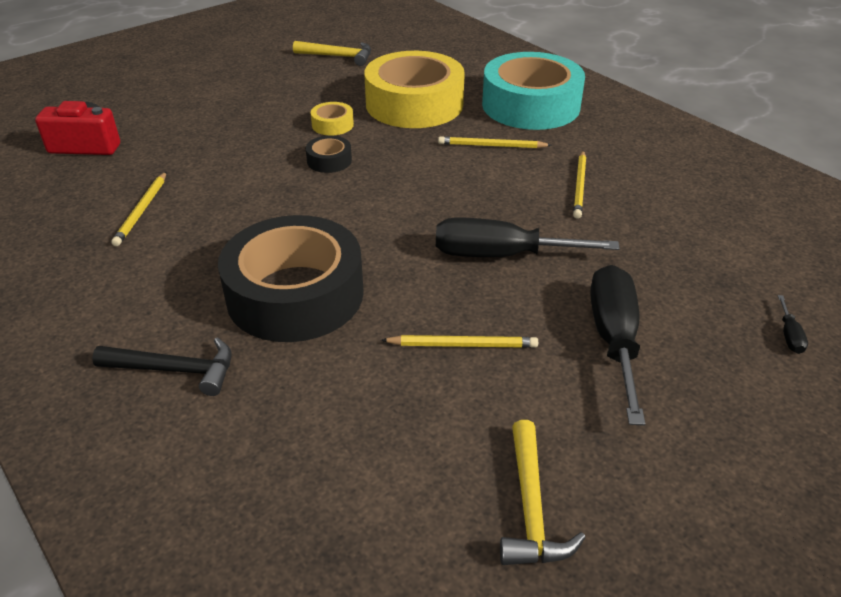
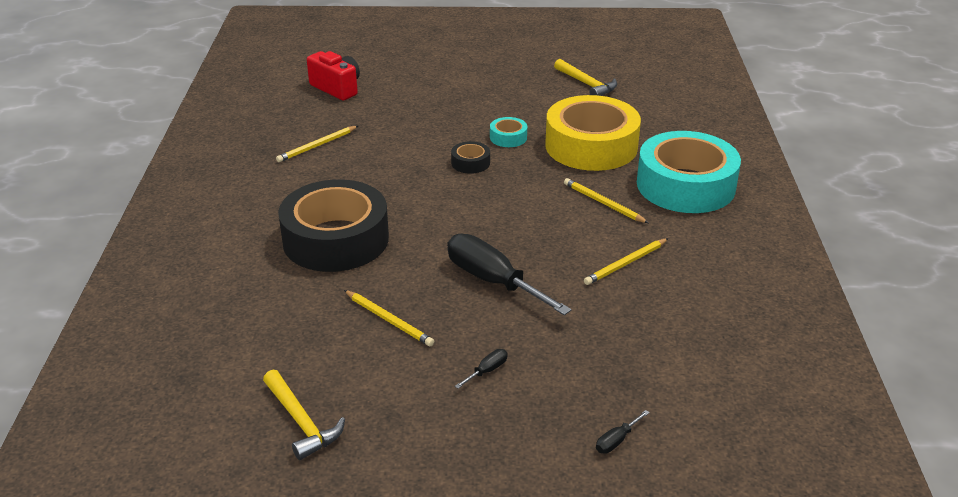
camera: 40 degrees right, 5 degrees down
(176, 370) = (225, 248): black hammer -> none
(332, 125) = (508, 137): yellow tape -> turquoise tape
(531, 508) = (301, 422): yellow hammer -> yellow hammer turned 75 degrees counterclockwise
(614, 339) = (487, 371): black screwdriver -> black screwdriver, size x0.40

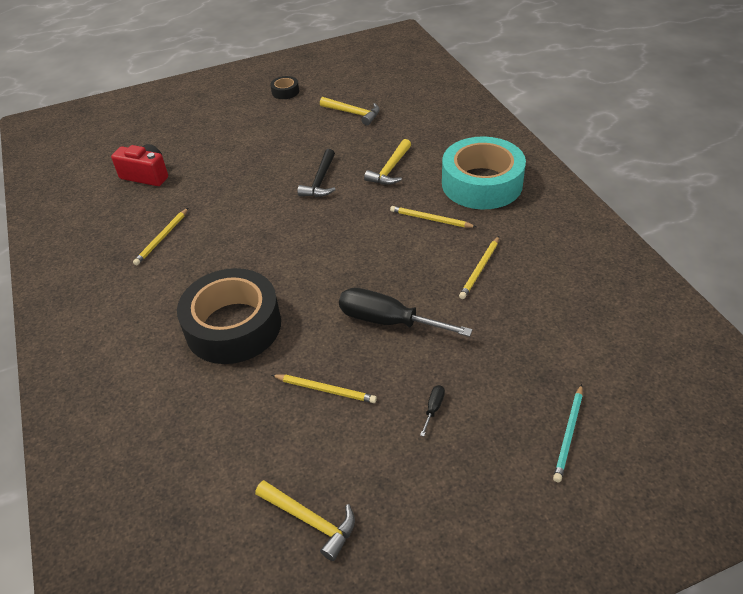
camera: 20 degrees left, 10 degrees up
(470, 163) = (304, 214): black tape -> black tape (285, 92)
(508, 137) = (320, 181): turquoise tape -> black hammer
(591, 146) = (390, 169): yellow tape -> yellow hammer
(616, 441) = (569, 434): black screwdriver -> turquoise pencil

